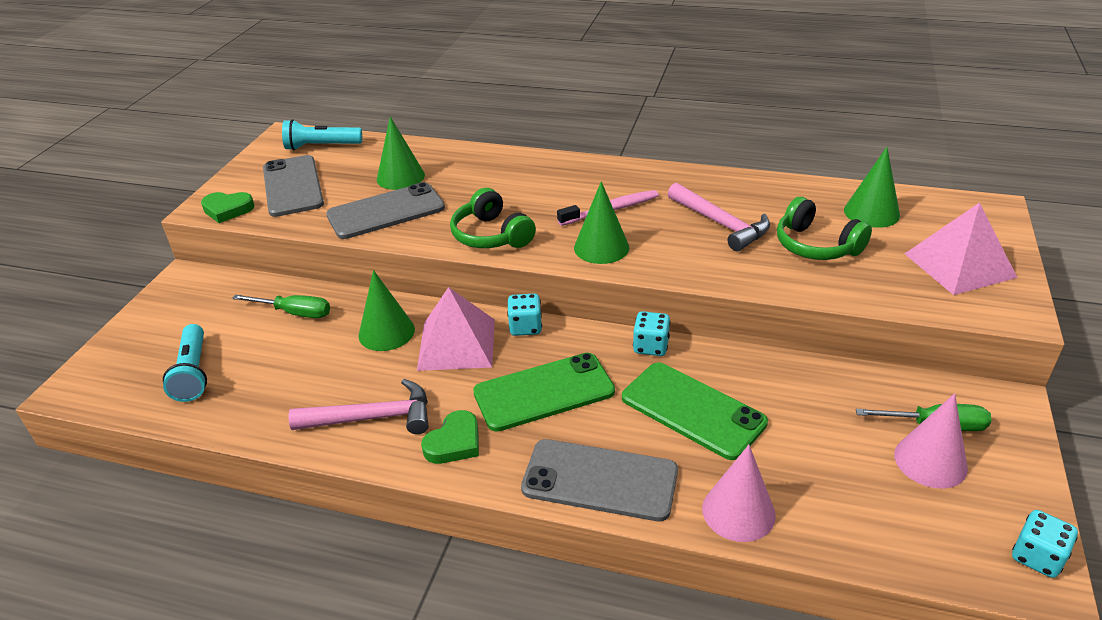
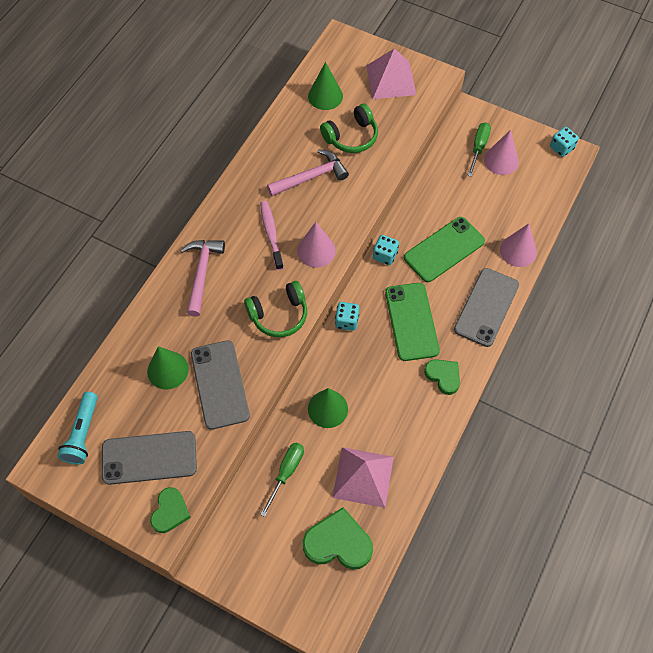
camera: 80 degrees left, 25 degrees up
(193, 373) = (338, 543): turquoise flashlight -> green heart
(373, 418) = (412, 421): pink hammer -> pink hammer (201, 273)
(456, 344) = (353, 365): pink pyramid -> pink pyramid (363, 477)
(601, 247) = (316, 250): green cone -> pink cone

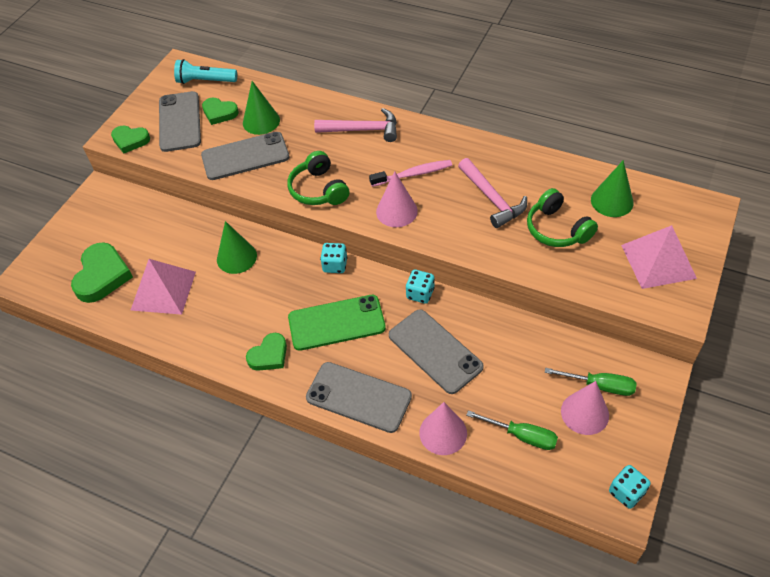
camera: 90 degrees right, 10 degrees down
(144, 414) = (219, 113): none -> green heart
(286, 472) = (174, 232): green screwdriver -> green screwdriver (522, 436)
(444, 249) = (435, 351): green phone -> grey phone

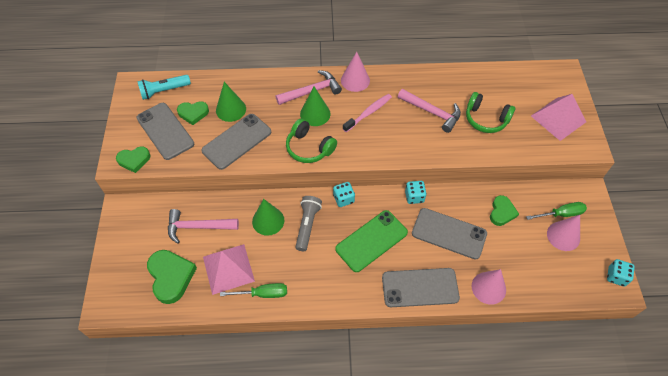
camera: 30 degrees left, 5 degrees up
(161, 236) = (198, 227): none -> pink hammer
(269, 355) = (339, 284): green heart -> green heart (502, 212)
(275, 278) = (307, 225): none -> grey flashlight
(396, 211) = (374, 144): pink cone -> pink cone (355, 80)
(522, 436) = (536, 268): green screwdriver -> green screwdriver (263, 294)
(612, 201) = (507, 87): green cone -> green cone (315, 114)

